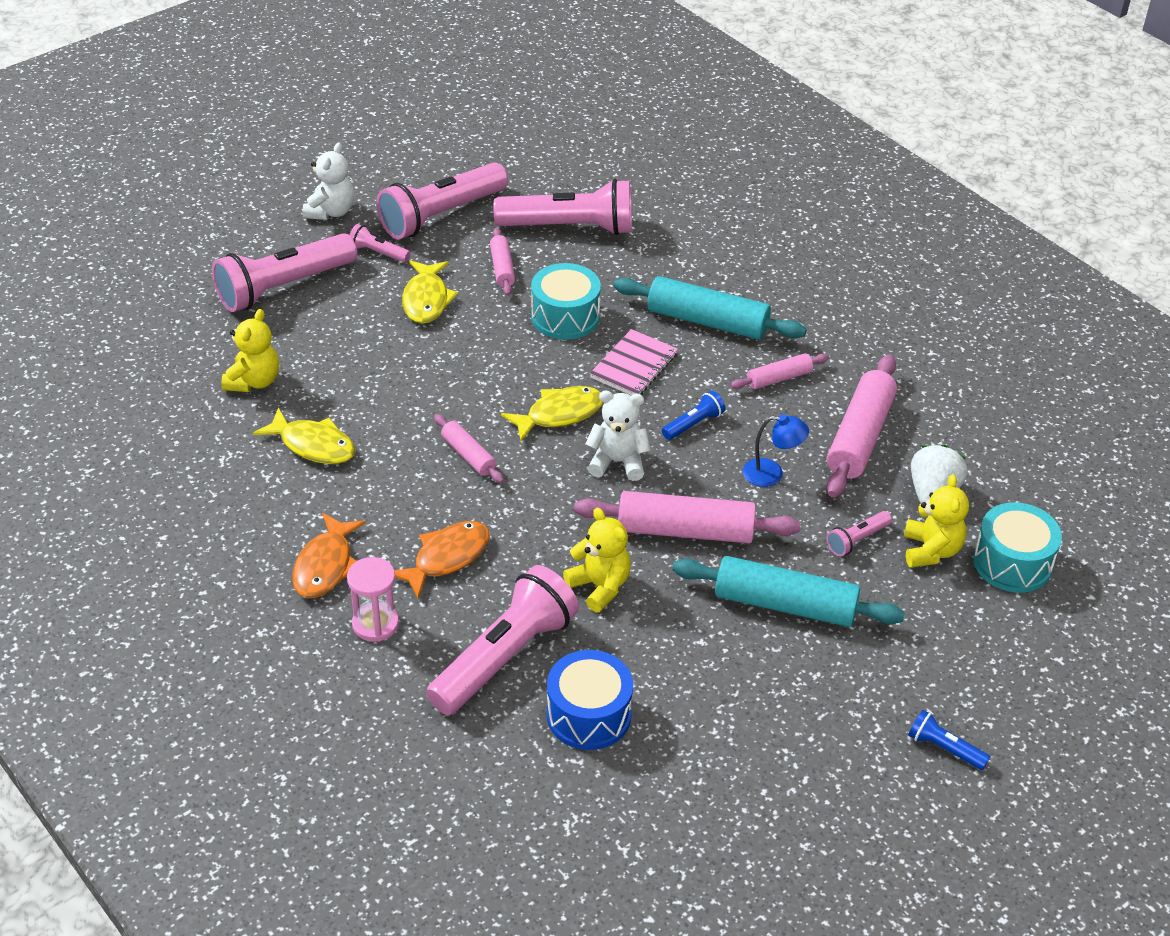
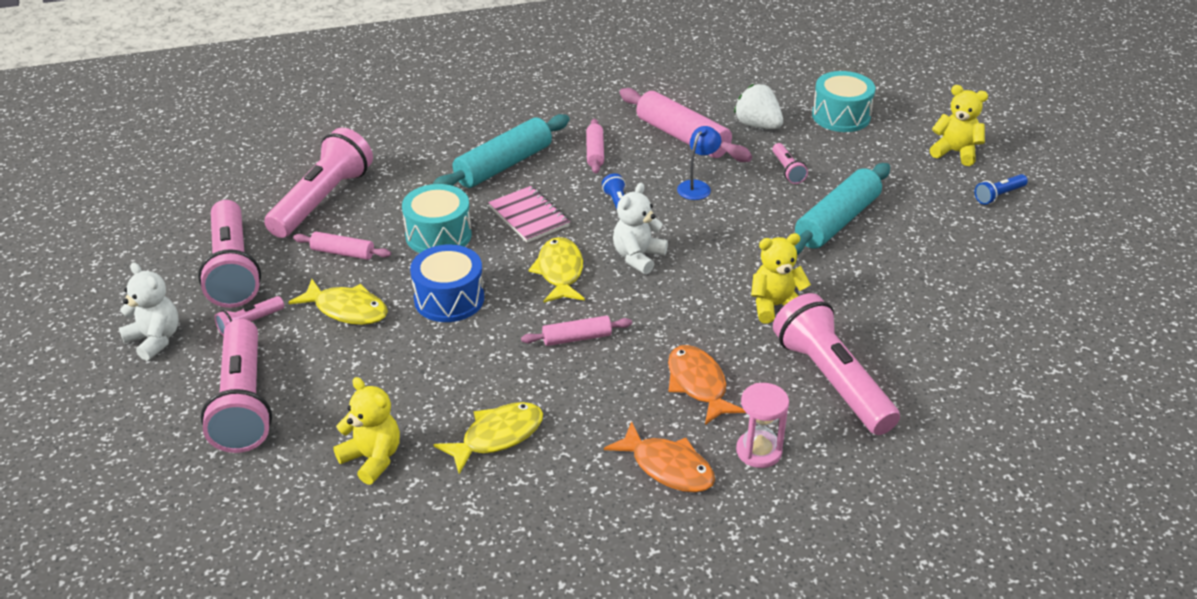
camera: 65 degrees left, 5 degrees down
(588, 715) = (913, 351): blue drum -> blue drum (449, 299)
(685, 530) = (735, 245): pink rolling pin -> none
(931, 550) = (813, 143): yellow teddy bear -> yellow teddy bear (955, 152)

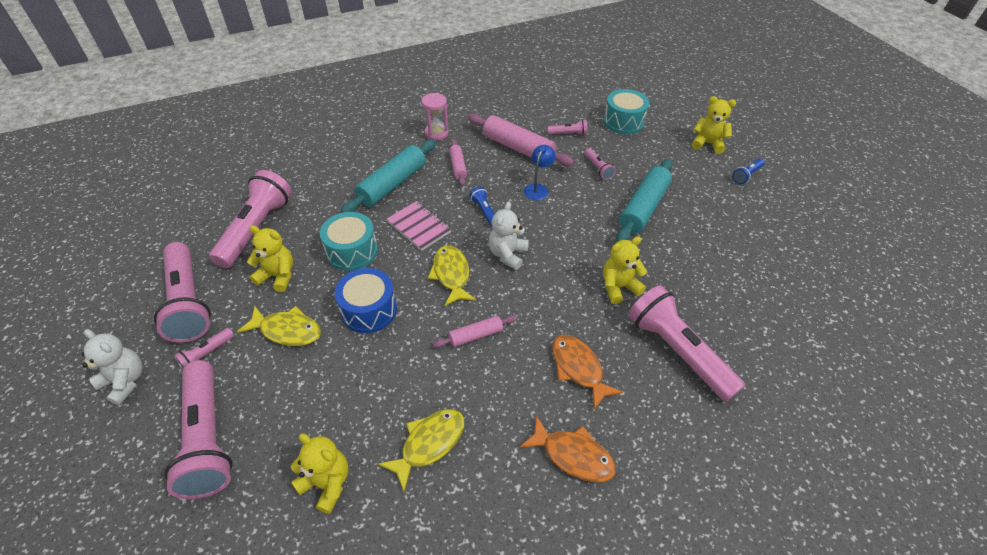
camera: 10 degrees left, 10 degrees up
(343, 253) = (278, 276): pink rolling pin -> yellow teddy bear
(757, 125) = (568, 134): white strawberry -> pink flashlight
(759, 451) = (640, 428): pink hourglass -> pink hourglass (436, 133)

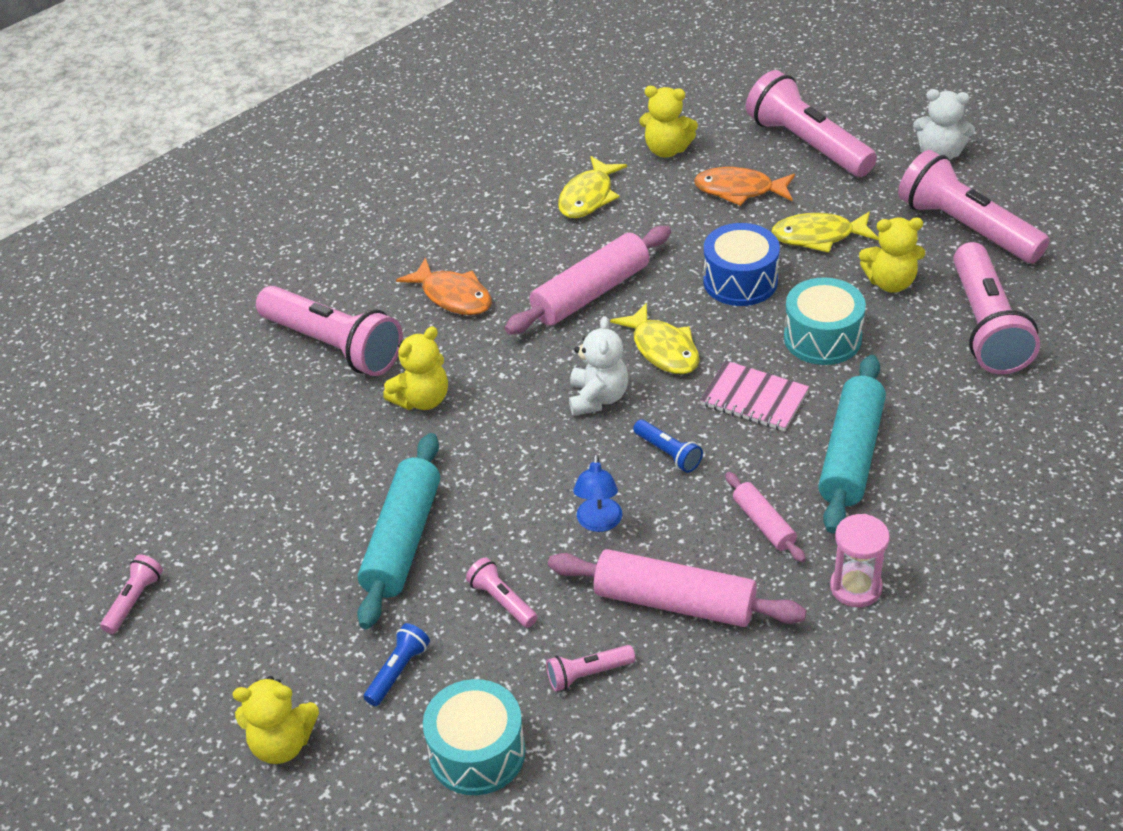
camera: 165 degrees right, 5 degrees down
(206, 354) = (884, 194): pink flashlight -> pink flashlight (134, 601)
(475, 335) = (591, 293): pink rolling pin -> pink rolling pin, size x1.87
(573, 455) = (439, 227): orange fish -> orange fish (739, 190)
(746, 175) = (205, 677): blue flashlight -> blue flashlight (398, 671)

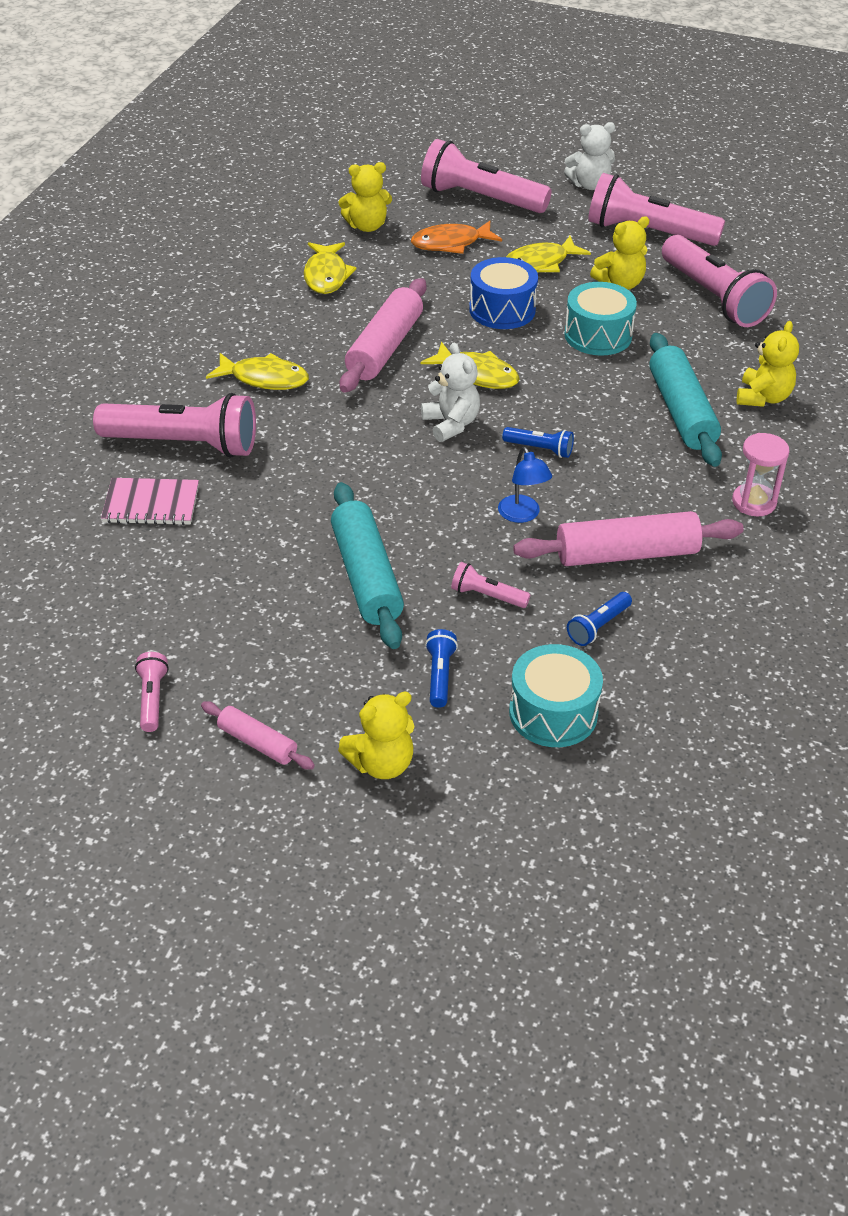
camera: 30 degrees left, 0 degrees up
(422, 400) = (299, 465): yellow teddy bear -> yellow teddy bear (763, 397)
(453, 296) = (264, 379): orange fish -> yellow fish
(588, 674) = (598, 626): pink flashlight -> blue flashlight
(754, 399) = (577, 392): pink notebook -> pink notebook (151, 504)
(764, 523) = (652, 478): pink rolling pin -> pink rolling pin (257, 742)

